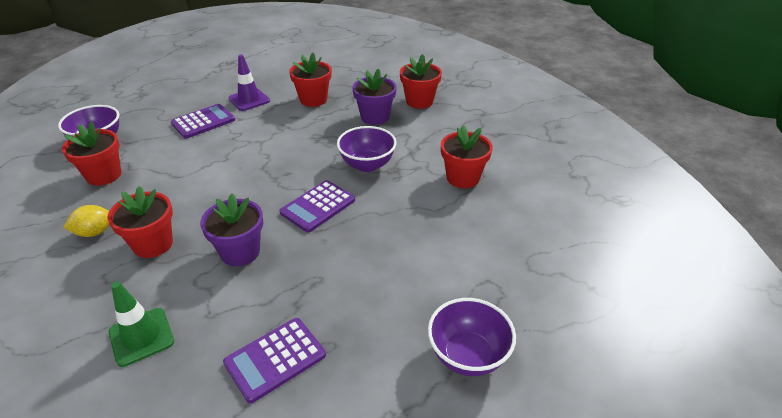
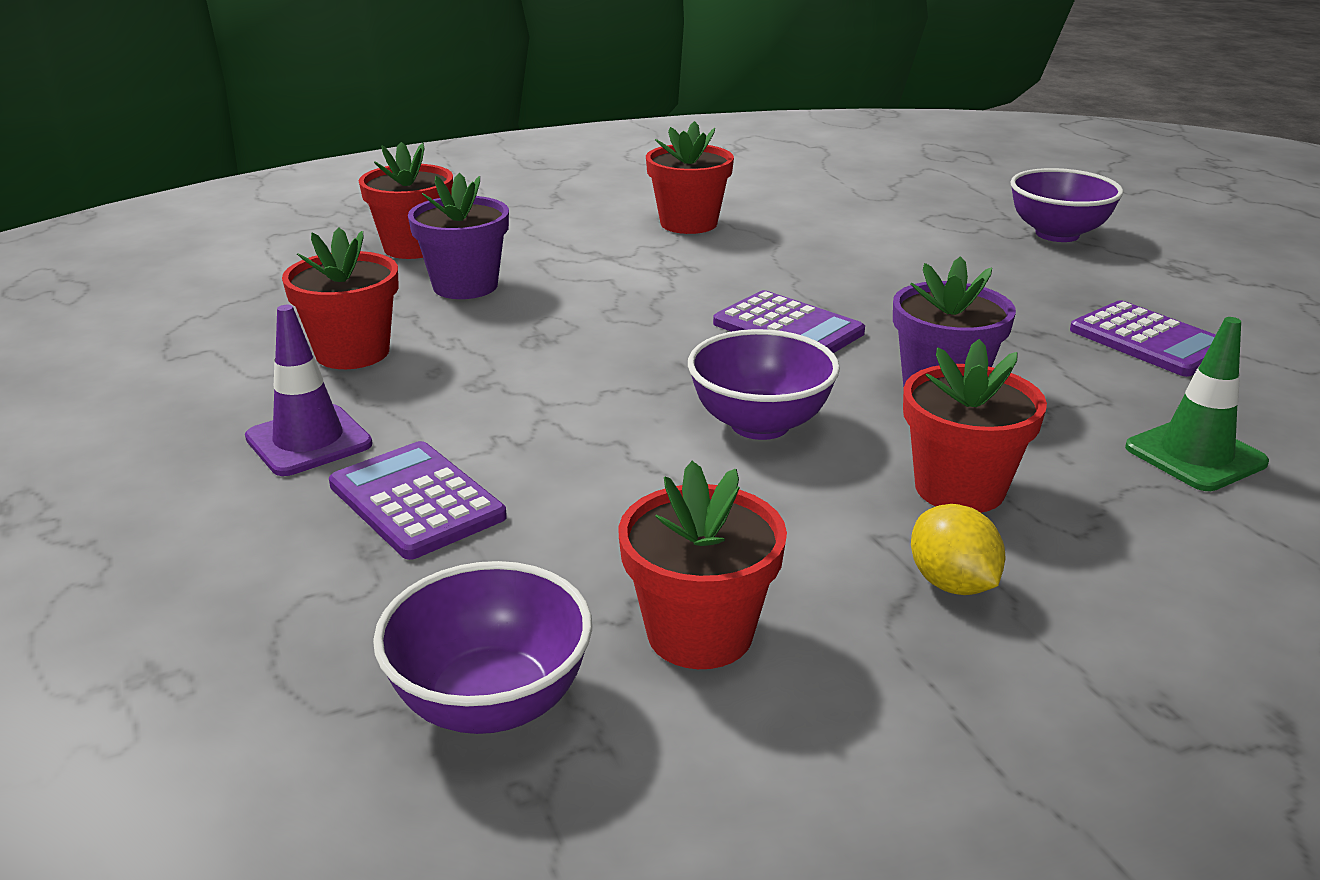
camera: 90 degrees left, 10 degrees down
(367, 165) = (649, 290): purple bowl -> purple bowl (760, 424)

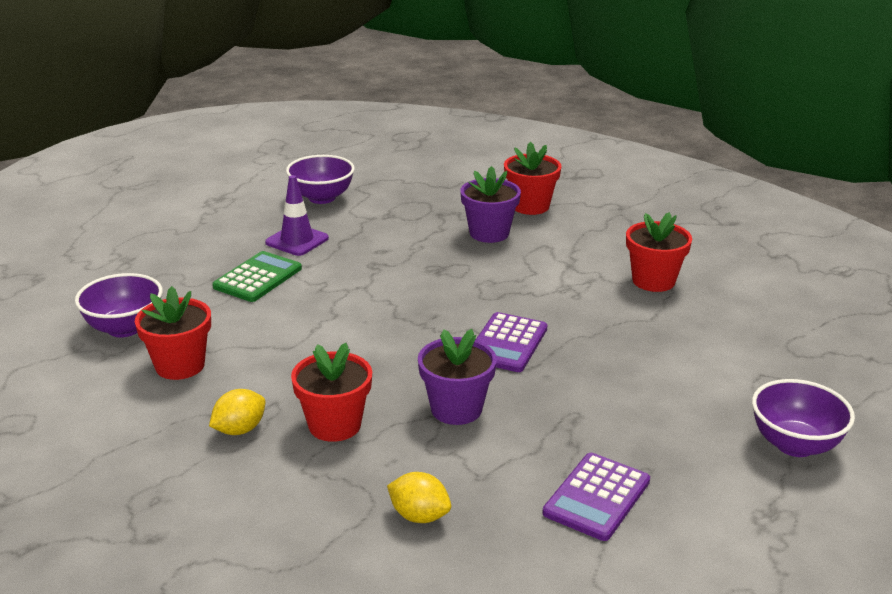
camera: 70 degrees right, 0 degrees up
(352, 352) = (388, 226): red flower pot -> none
(416, 501) = (257, 278): purple calculator -> green calculator
(760, 424) = (375, 352): purple bowl -> purple bowl (322, 198)
(1195, 455) = (419, 516): green traffic cone -> yellow lemon

